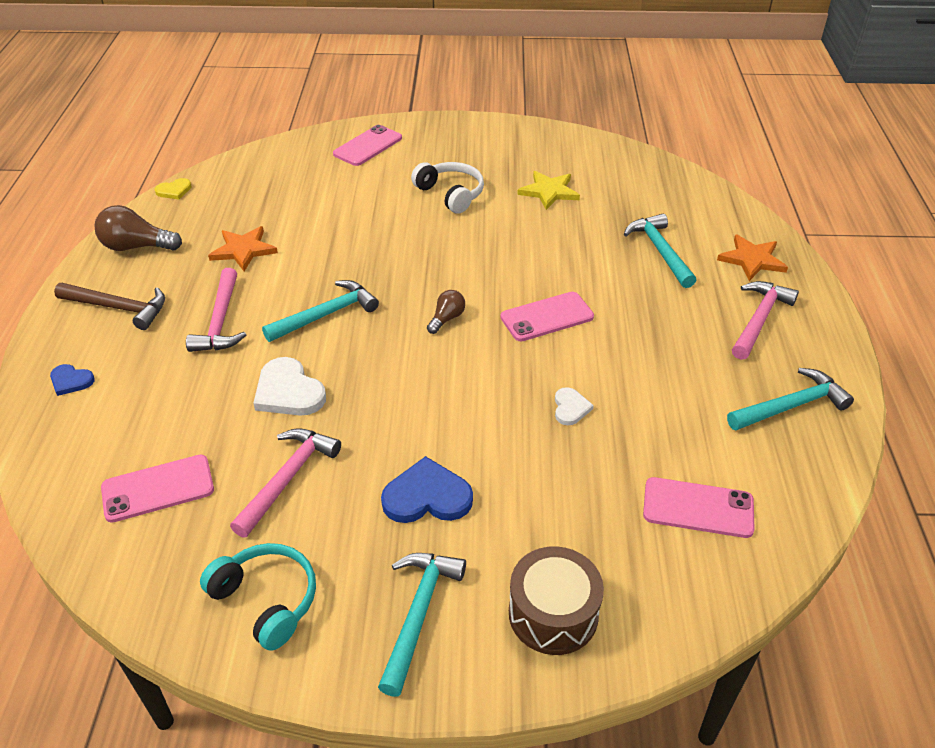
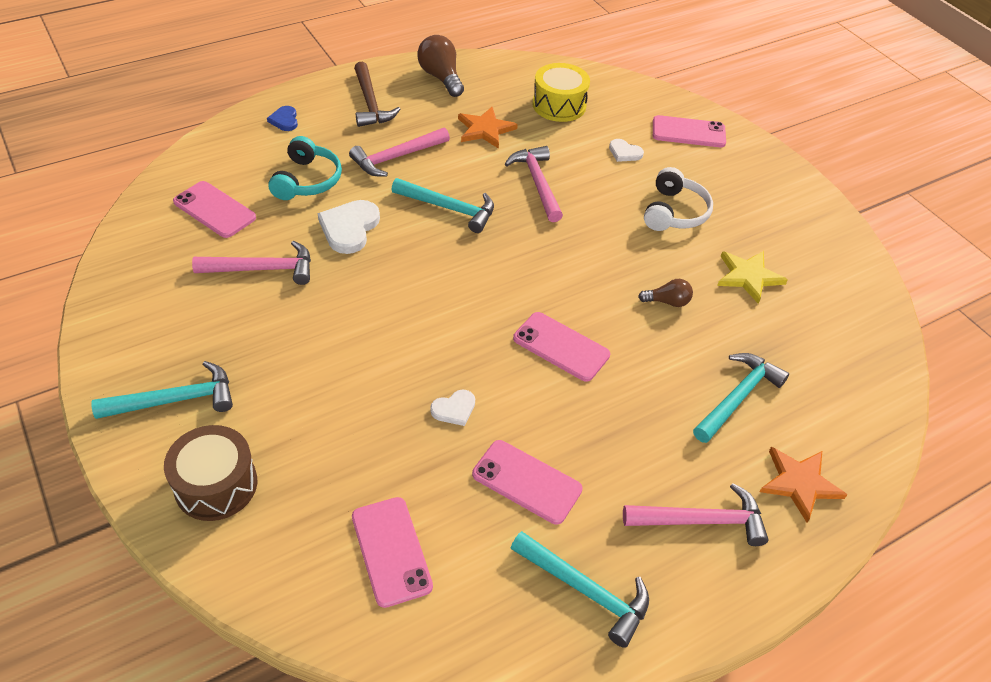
camera: 55 degrees right, 5 degrees up
(174, 191) = (521, 62): yellow heart -> none
(259, 195) = (559, 105): none -> yellow drum
(266, 600) = (147, 311): turquoise headphones -> turquoise headphones (307, 180)
(346, 249) = (537, 183): none -> pink hammer
(357, 187) = (624, 152): none -> white heart
(427, 496) = (292, 355): blue heart -> none
(447, 319) = (503, 281): brown light bulb -> brown light bulb (667, 302)
(673, 395) = (527, 482): none -> pink phone

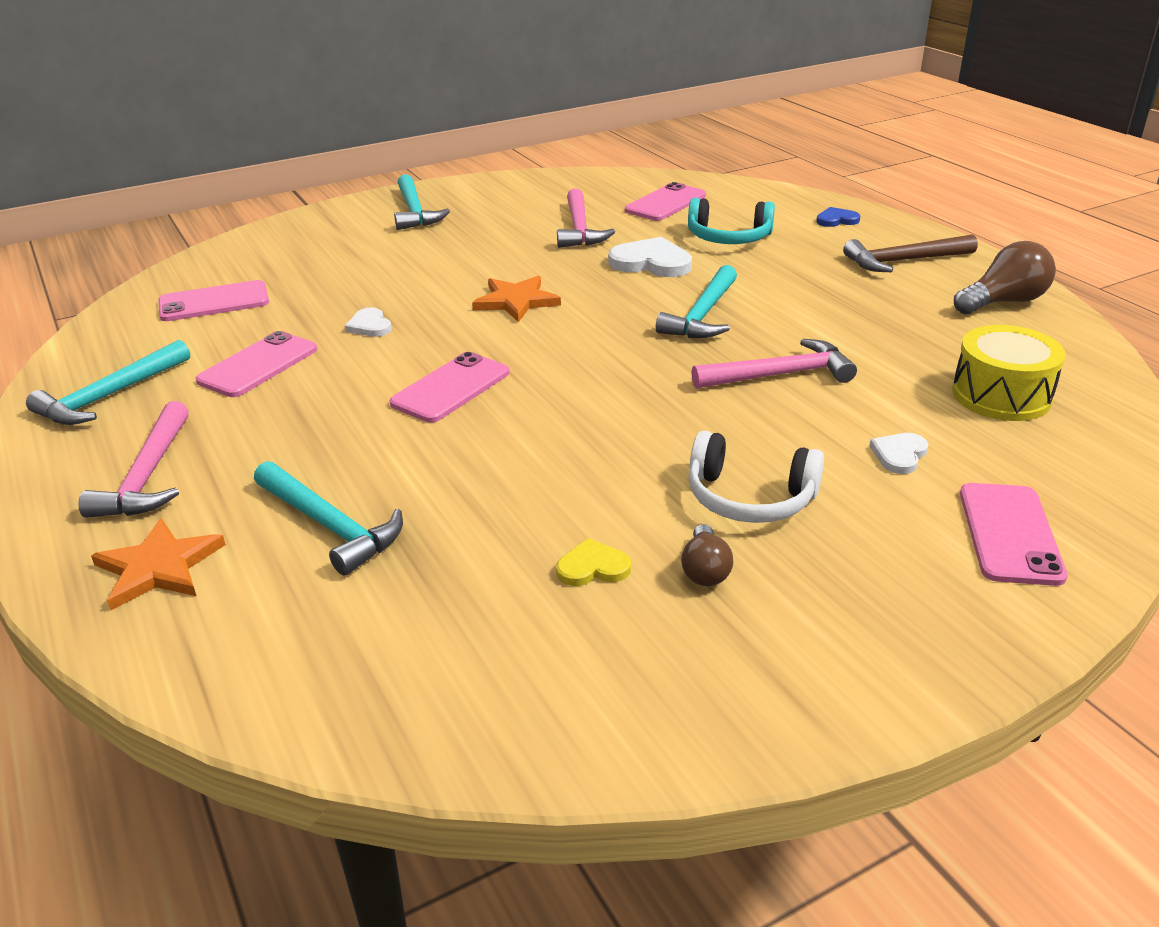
camera: 95 degrees right, 15 degrees down
(216, 485) = (318, 233): brown drum -> none
(396, 157) = (795, 281): pink hammer -> none
(485, 129) = (891, 335): orange star -> orange star (516, 301)
(667, 302) = (531, 476): brown light bulb -> brown light bulb (705, 570)
(748, 276) = (593, 567): yellow star -> yellow heart

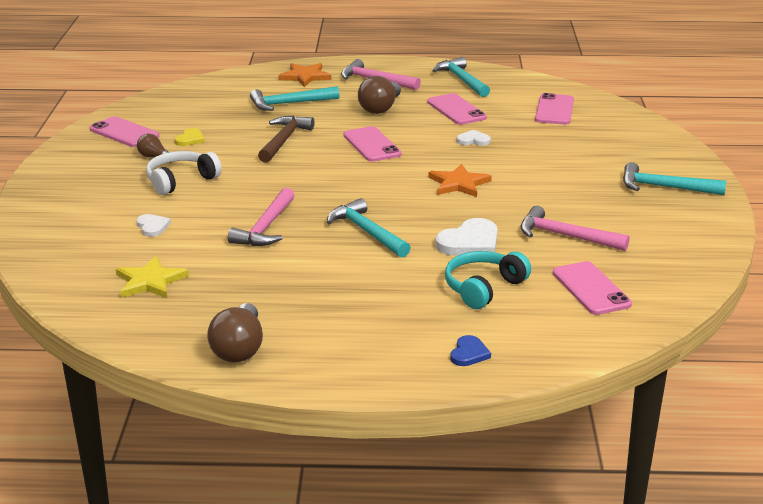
camera: 120 degrees right, 5 degrees down
(292, 427) = (380, 108): none -> brown light bulb
(903, 261) = (353, 343): brown hammer -> brown hammer (284, 140)
(1001, 395) = (150, 281): yellow drum -> yellow star
(1009, 534) = (66, 224): pink phone -> pink phone (124, 133)

